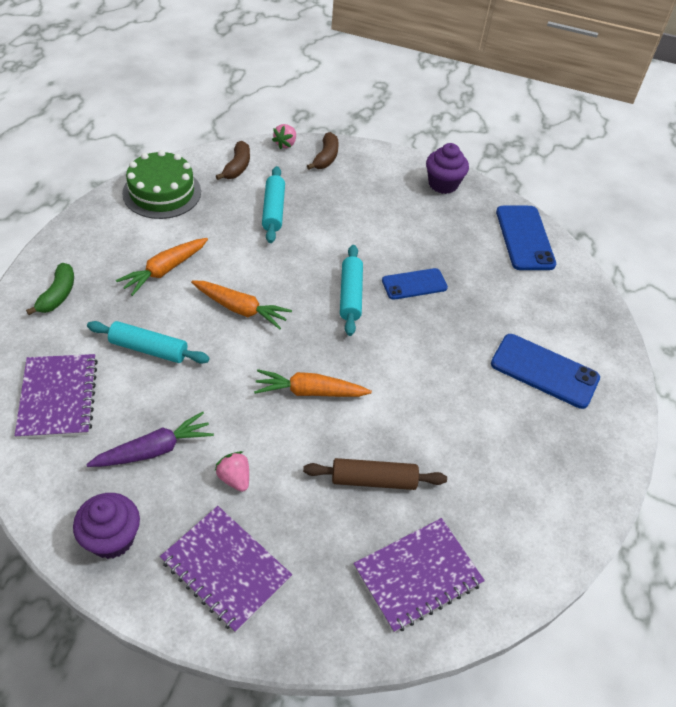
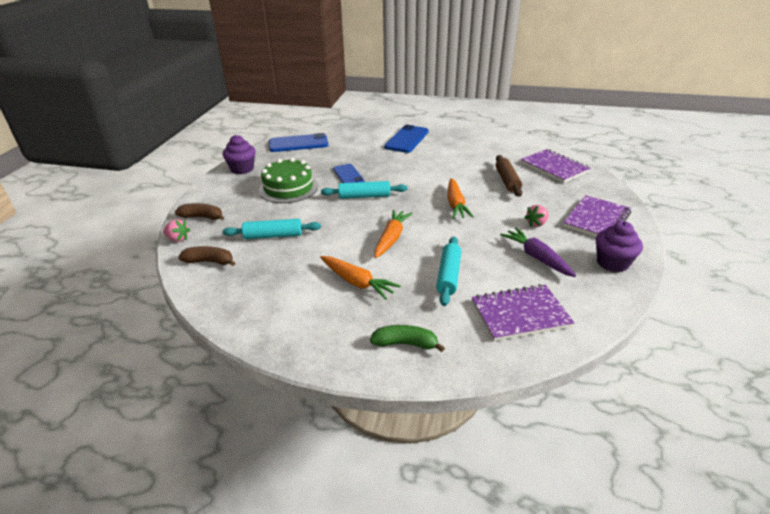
camera: 90 degrees left, 15 degrees down
(162, 192) = (246, 302): green cake -> green cake (288, 188)

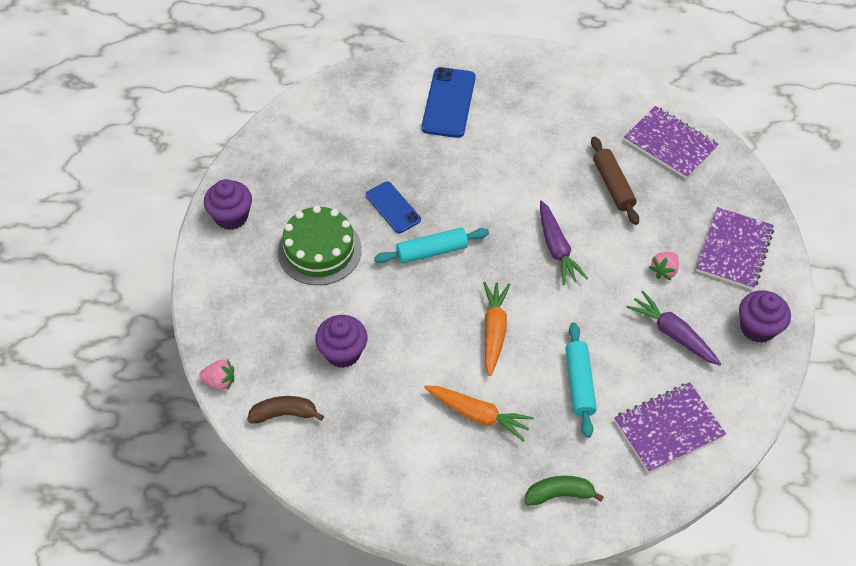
camera: 15 degrees left, 20 degrees up
(202, 217) = (229, 333): brown banana -> none
(273, 236) = (343, 352): turquoise rolling pin -> purple cupcake
(298, 143) = (287, 138): blue phone -> none
(455, 204) = (556, 249): orange carrot -> purple carrot

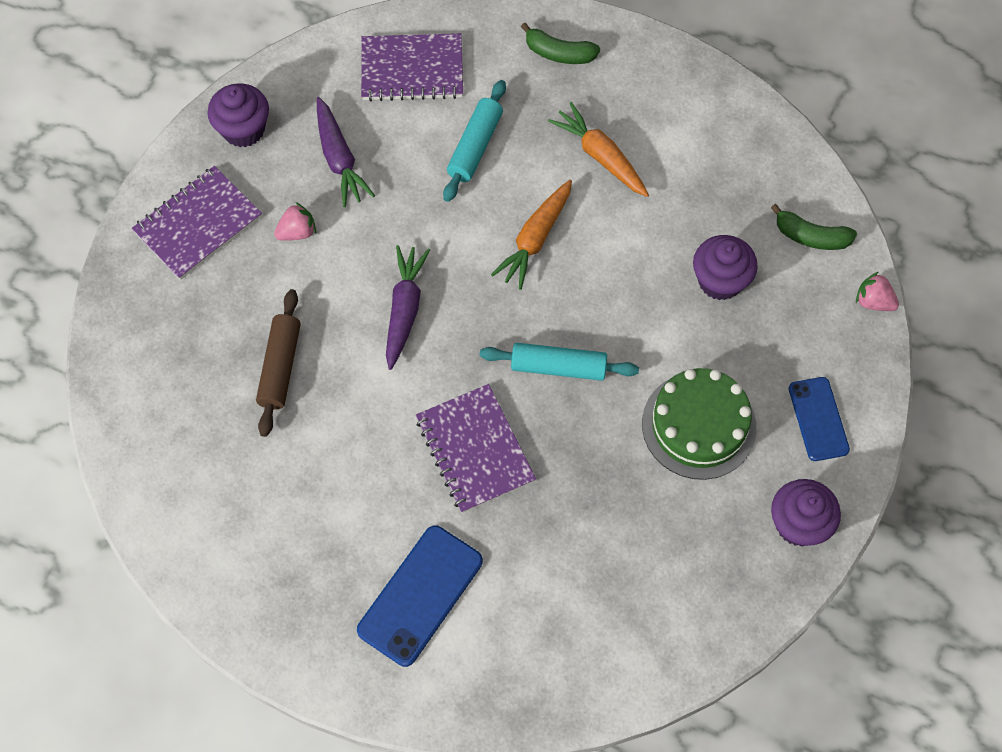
camera: 155 degrees left, 10 degrees up
(284, 414) = (811, 236): brown banana -> green banana
(393, 207) = (579, 450): blue phone -> blue phone (818, 419)
(670, 144) = (165, 397): purple notebook -> purple notebook (475, 450)

